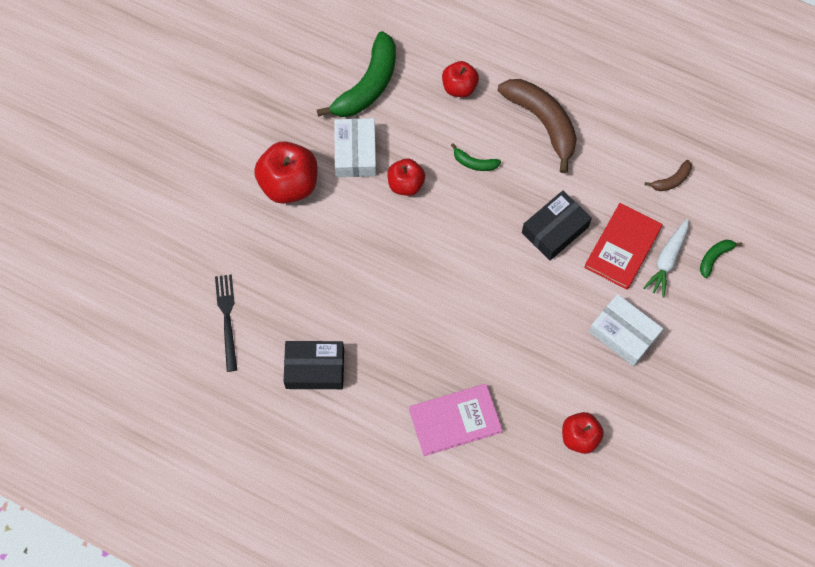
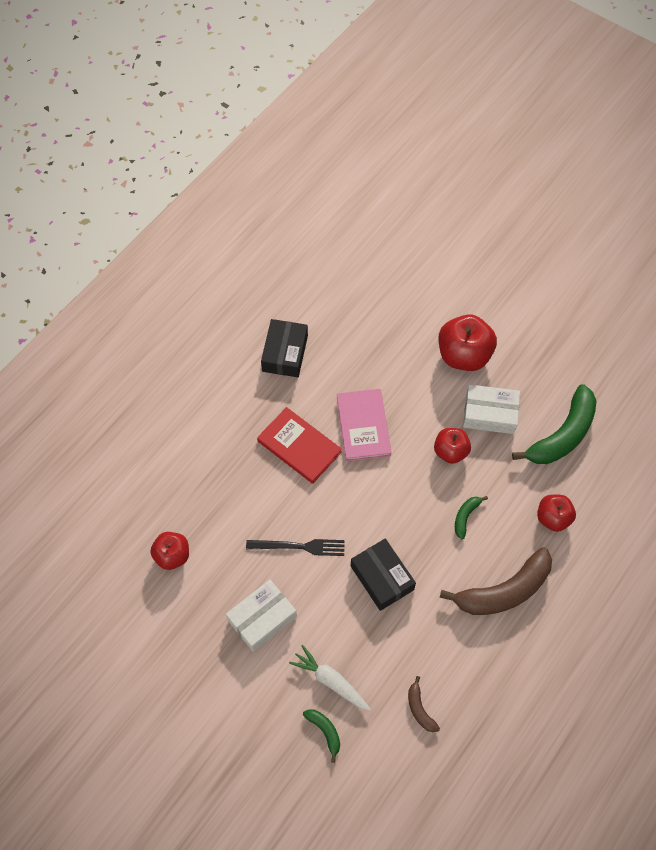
camera: 100 degrees right, 5 degrees down
(227, 318) = (343, 294): black fork -> black fork (299, 546)
(368, 85) = (562, 435): green banana -> green banana turned 90 degrees counterclockwise
(455, 420) = (213, 454): pink book -> pink book (363, 426)
(623, 247) = (352, 639): red book -> red book (299, 446)

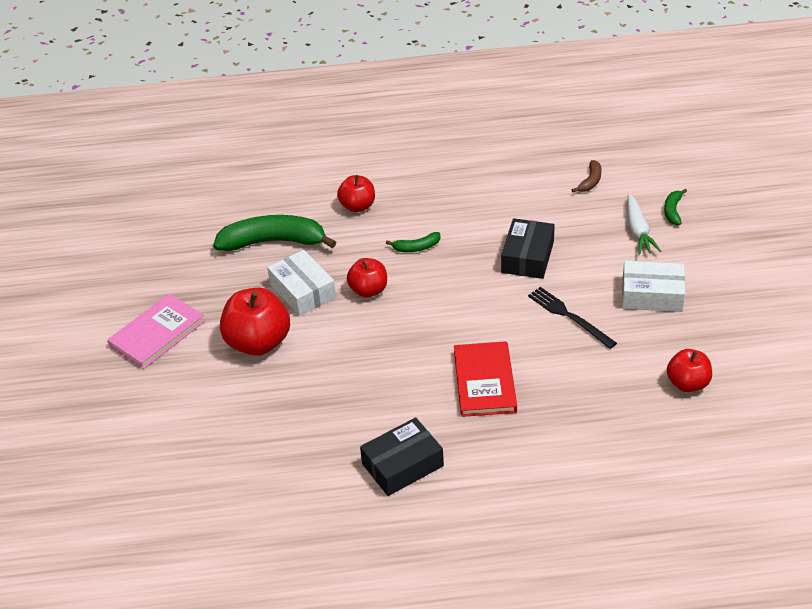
camera: 130 degrees left, 20 degrees down
(363, 426) = (411, 356): pink book -> pink book (157, 333)
(504, 591) = (450, 195): brown banana -> none

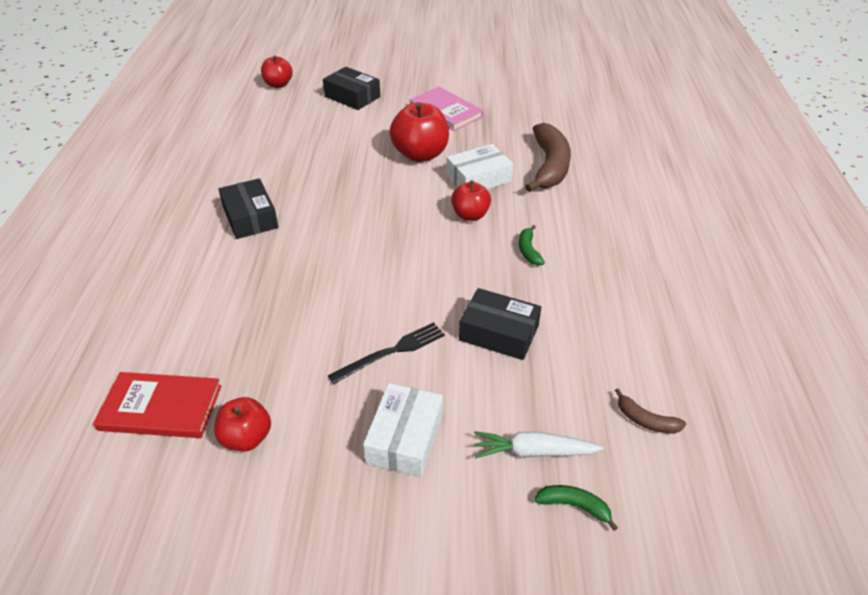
camera: 95 degrees right, 0 degrees up
(115, 432) = (352, 96): none -> black box
(274, 242) = (549, 166): green banana -> brown banana
(357, 206) = (600, 217): red apple -> red apple (278, 84)
(485, 381) = (322, 275): red book -> red book (160, 408)

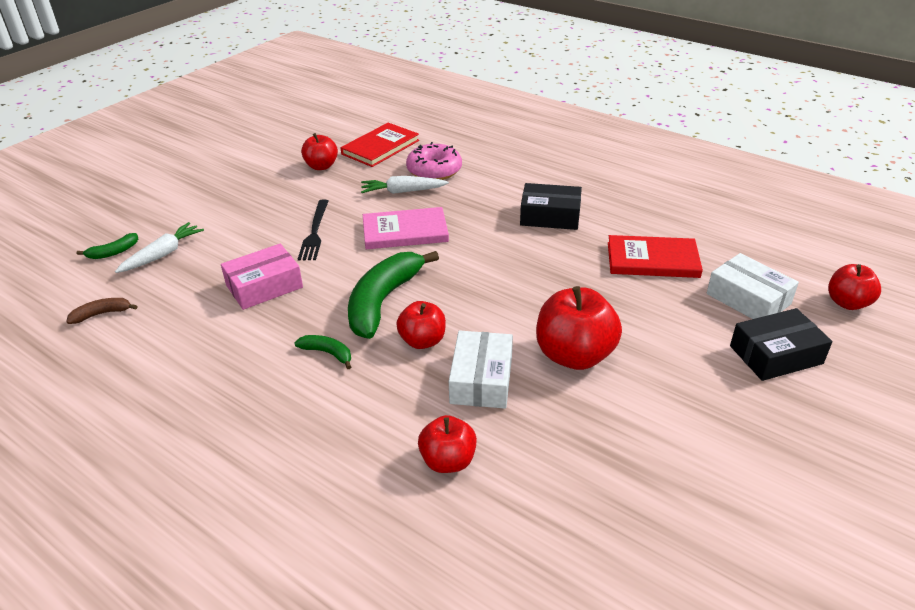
camera: 125 degrees right, 5 degrees down
(201, 327) = (434, 170): none -> pink donut
(265, 329) = (402, 191): none -> white carrot
(283, 154) = (652, 260): none -> red book
(405, 438) = (244, 213): white box -> white box (748, 299)
(446, 111) = (675, 430): pink book -> pink book (405, 231)
(448, 253) = (383, 301): none -> green banana
(499, 333) = (264, 286): black box -> pink box
(549, 166) = (448, 461): brown banana -> red apple

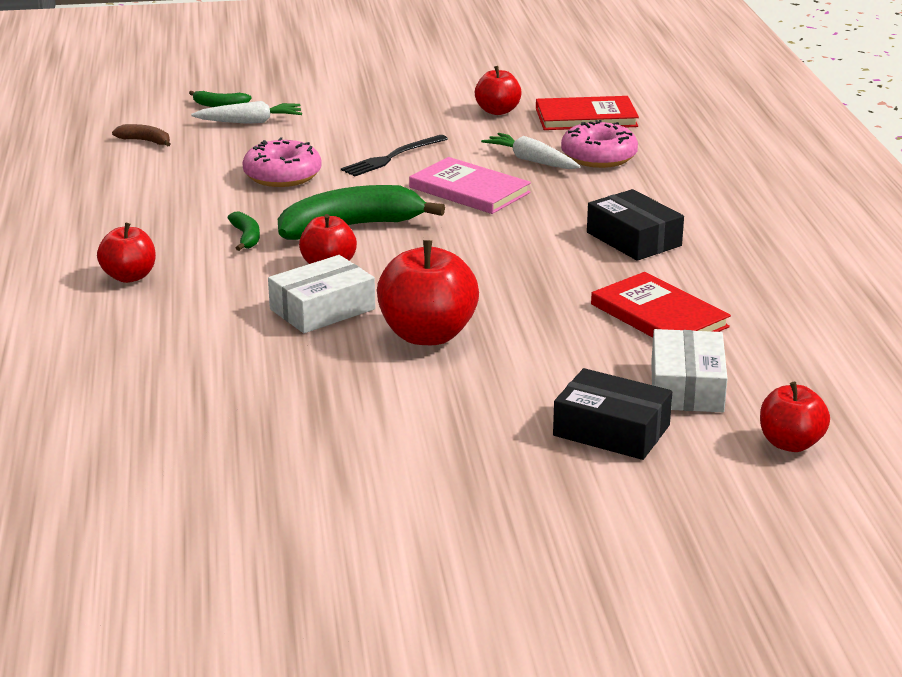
camera: 45 degrees right, 10 degrees down
(264, 286) = (282, 175): pink box -> pink donut
(448, 461) = (204, 336): red apple -> red apple (129, 277)

